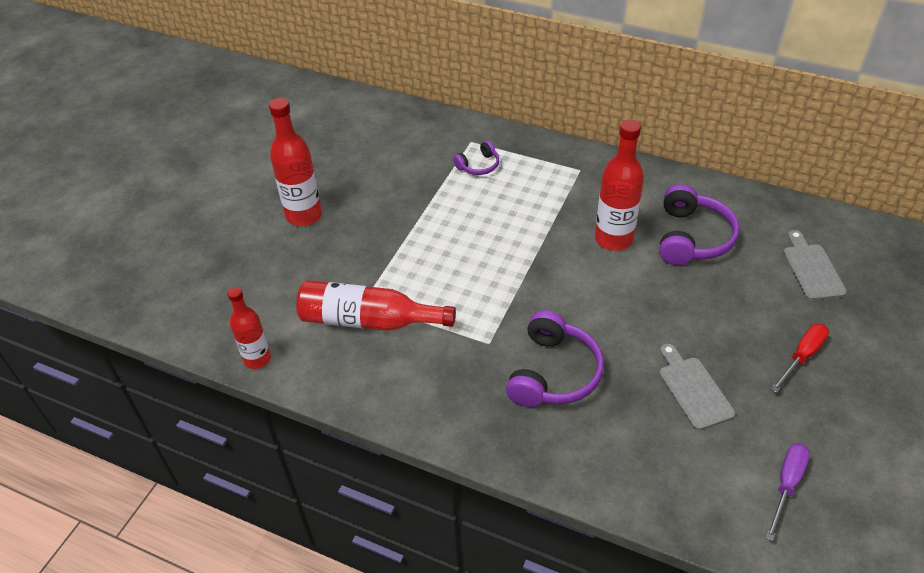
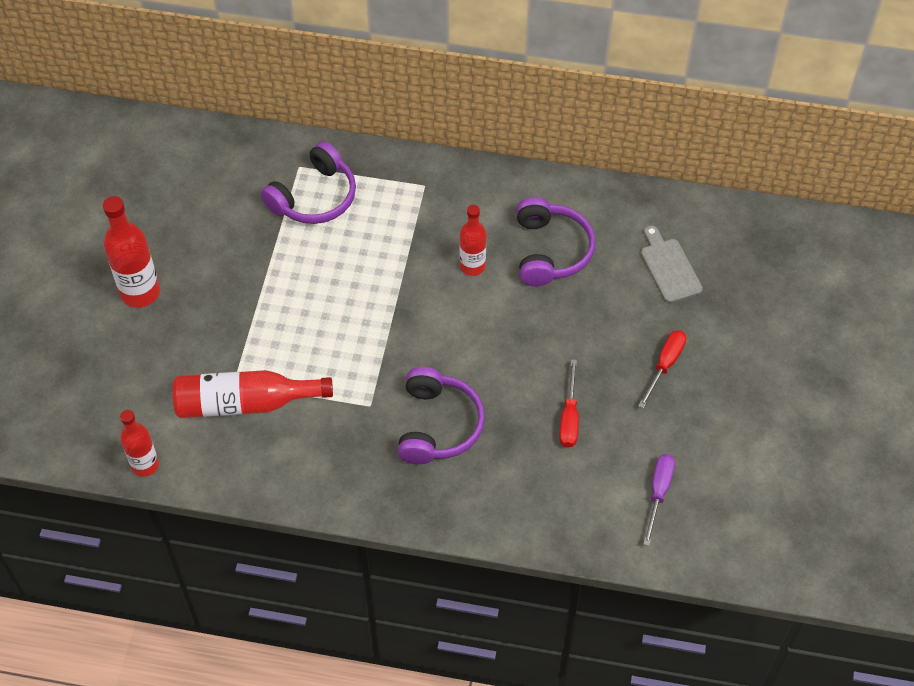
camera: 15 degrees left, 10 degrees up
(478, 165) = (314, 197): purple headphones -> purple headphones, size x1.87
(613, 239) = (472, 266): red bottle -> red bottle, size x0.65
(693, 389) = (569, 417): grey cutting board -> red screwdriver

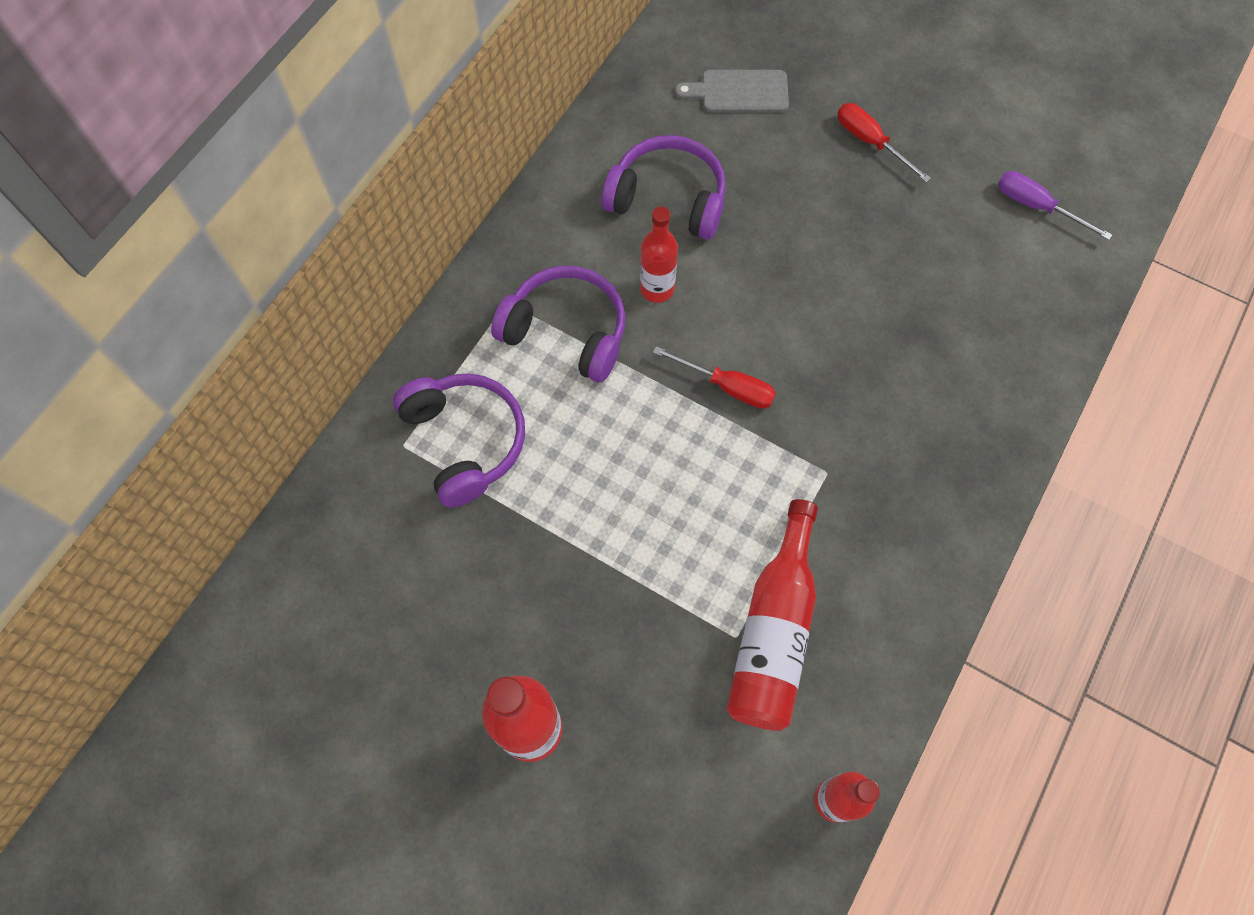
camera: 70 degrees left, 10 degrees up
(438, 425) = (881, 402): purple headphones -> purple headphones (567, 331)
(569, 417) = (912, 259): red screwdriver -> red screwdriver (727, 386)

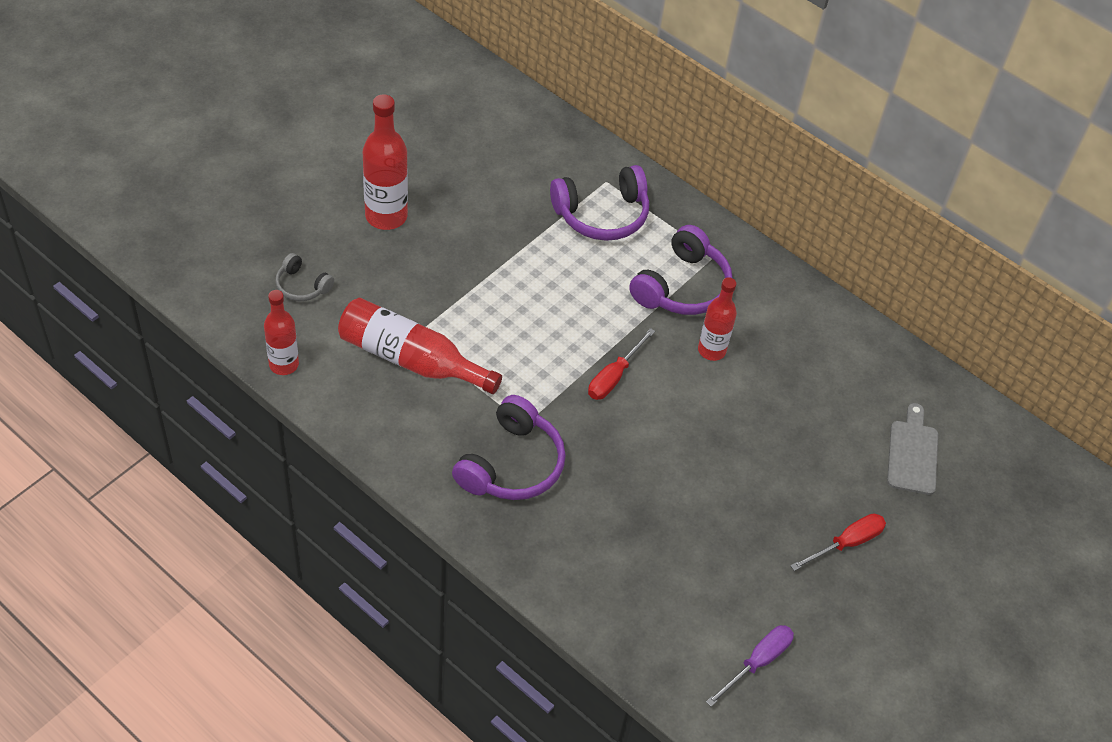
camera: 95 degrees right, 15 degrees down
(668, 198) = (800, 376): purple headphones -> purple headphones (512, 464)
(691, 817) = (302, 286): none -> grey headphones

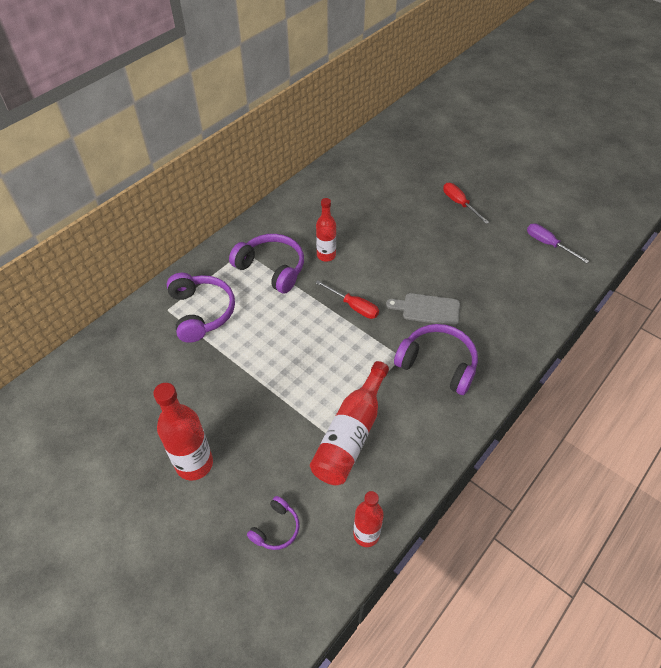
camera: 85 degrees left, 0 degrees up
(302, 286) = (276, 528): grey headphones -> purple headphones
(912, 453) = (393, 173): grey cutting board -> grey cutting board (427, 309)

